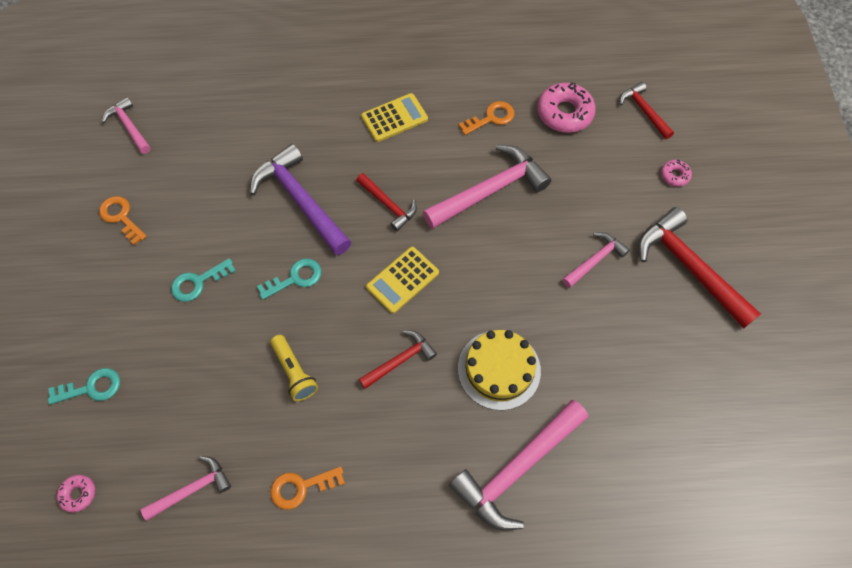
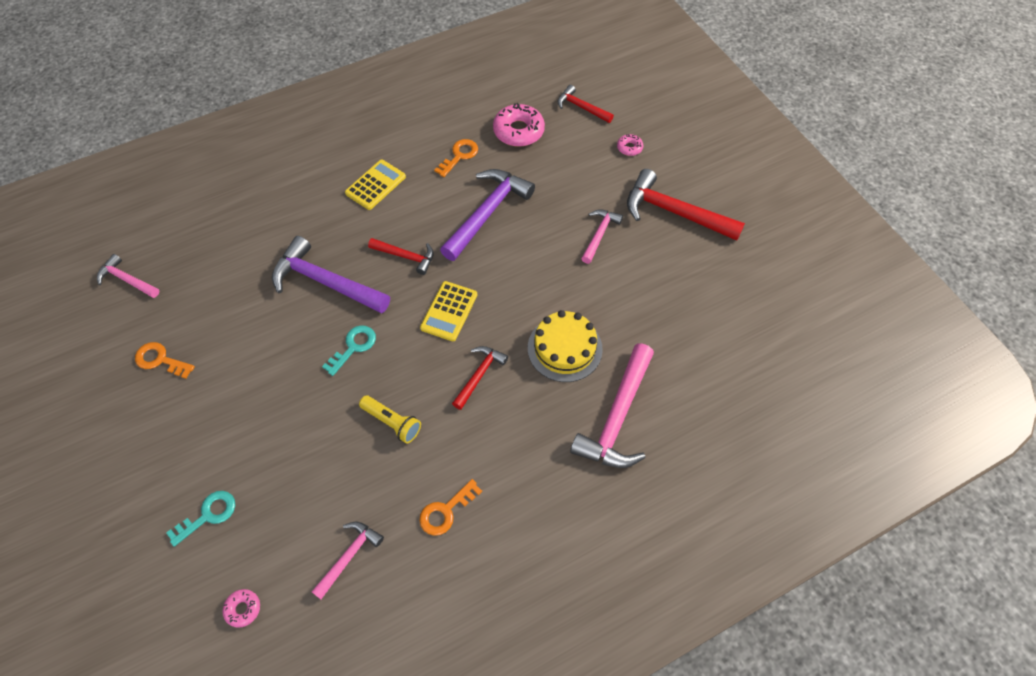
camera: 25 degrees left, 5 degrees down
(198, 282) = (264, 386): turquoise key -> none
(490, 190) = (487, 213): pink hammer -> purple hammer

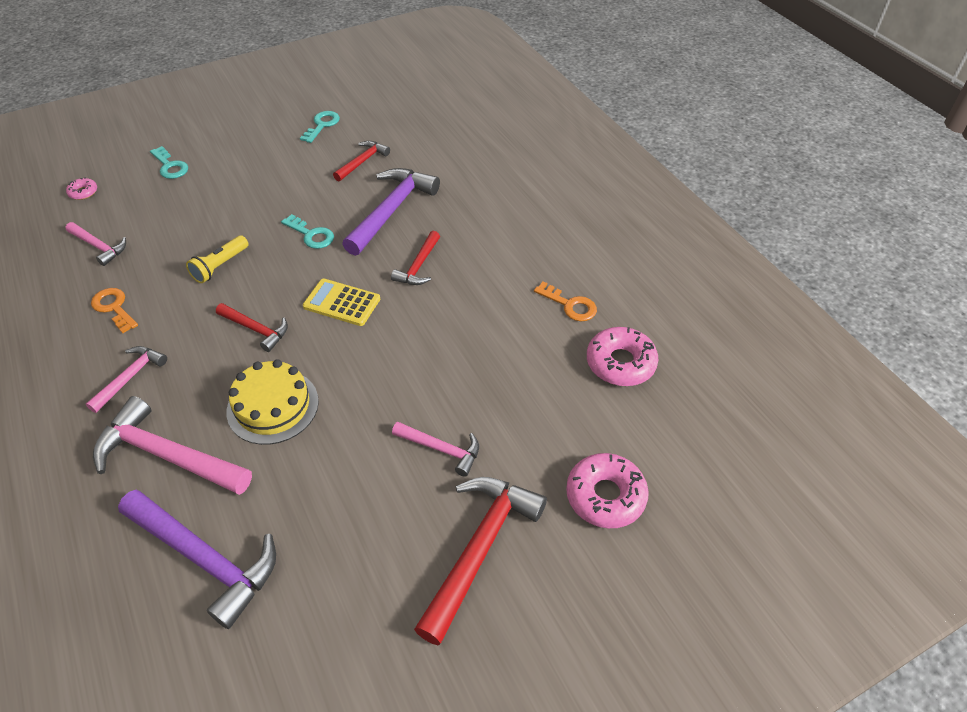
camera: 90 degrees right, 10 degrees down
(127, 280) = (407, 98): pink hammer -> pink hammer (130, 377)
(160, 360) = (322, 125): orange key -> turquoise key
(375, 185) = (519, 237): yellow calculator -> none
(487, 213) = (479, 333): purple hammer -> purple hammer (205, 559)
(581, 107) = (679, 437): red hammer -> red hammer (362, 162)
(629, 148) = (605, 496): pink donut -> pink donut, size x1.99

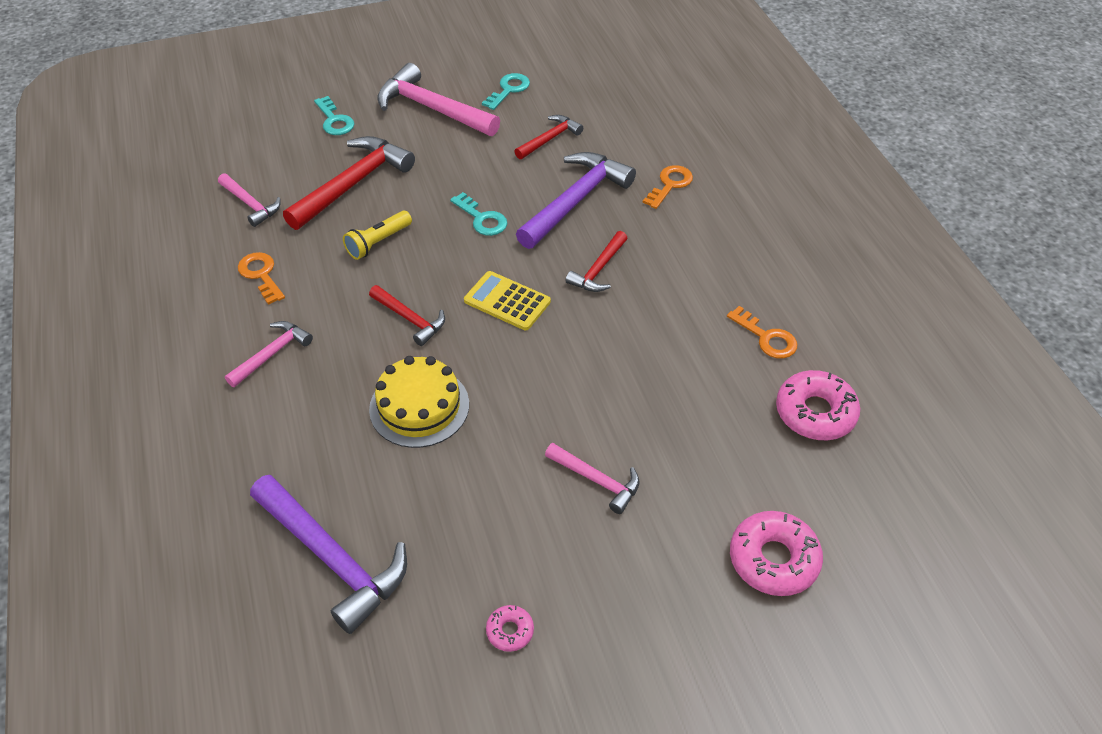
camera: 10 degrees right, 0 degrees up
(83, 192) = (239, 140): pink donut -> pink donut (510, 631)
(167, 455) = (303, 444): pink hammer -> pink hammer (432, 108)
(470, 188) = (670, 184): none -> orange key
(479, 549) = (624, 595): red hammer -> red hammer (353, 184)

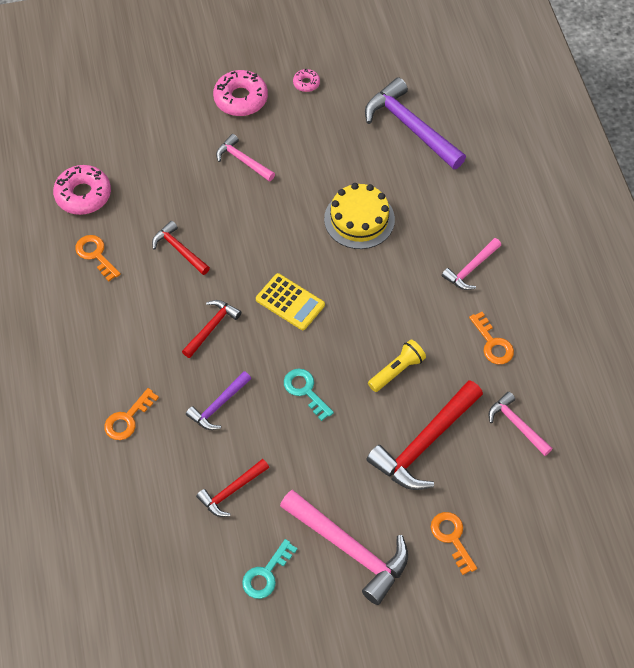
camera: 175 degrees left, 10 degrees up
(334, 121) = (451, 537): turquoise key -> orange key
(410, 319) = (367, 291): red hammer -> red hammer (179, 250)
(575, 201) = (218, 405): purple hammer -> purple hammer, size x0.55
(773, 559) = (145, 108): pink donut -> pink donut (241, 98)

